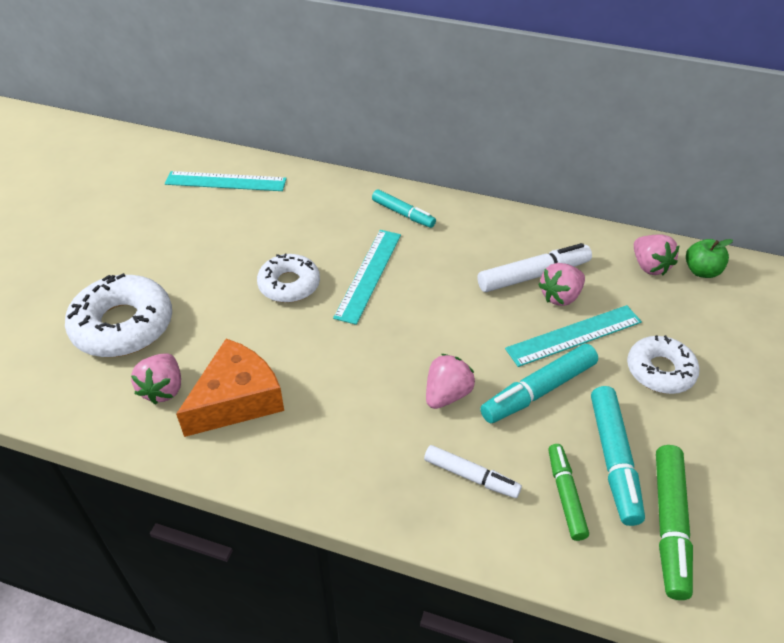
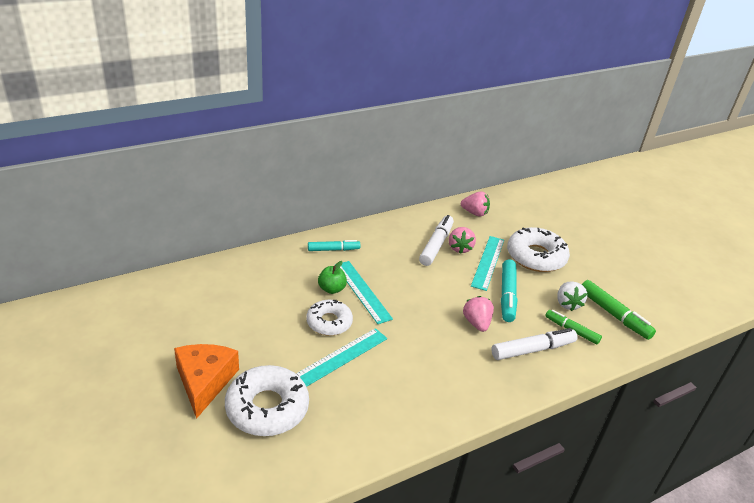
camera: 50 degrees left, 10 degrees down
(163, 389) = (345, 421): pink strawberry -> none
(226, 181) = (199, 289): turquoise ruler -> turquoise ruler (341, 356)
(237, 399) = (391, 396): orange cheese -> orange cheese (205, 381)
(471, 476) = (532, 349): white marker -> white marker, size x1.52
(613, 459) = (567, 304): turquoise marker -> white strawberry
(660, 371) = (536, 256): white donut -> white donut, size x1.55
(701, 271) = (495, 204): green apple -> green apple (331, 289)

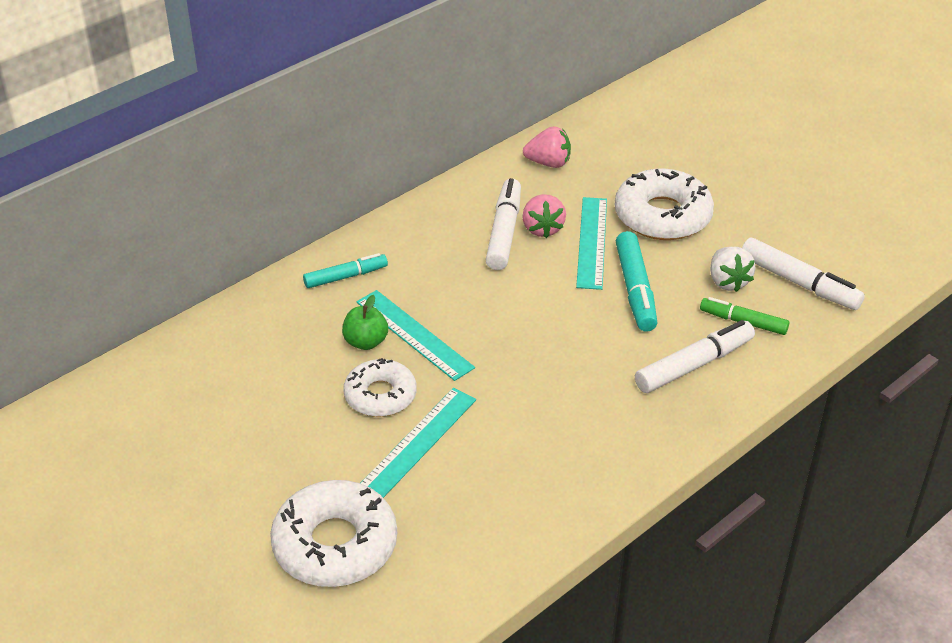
camera: 10 degrees left, 5 degrees up
(205, 381) = (227, 529): orange cheese -> none
(476, 323) = (601, 344): pink strawberry -> none
(614, 314) = (799, 283): green marker -> white marker

